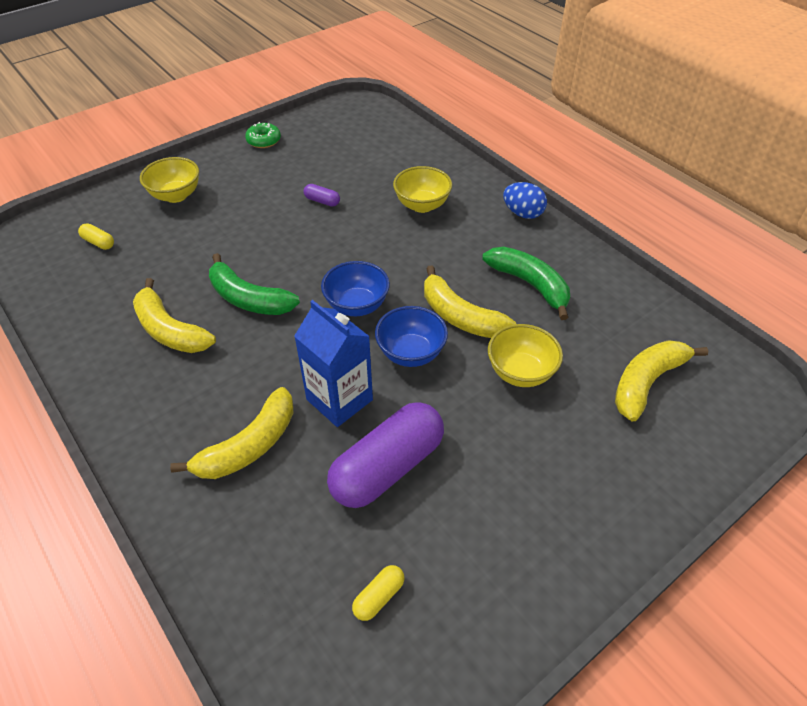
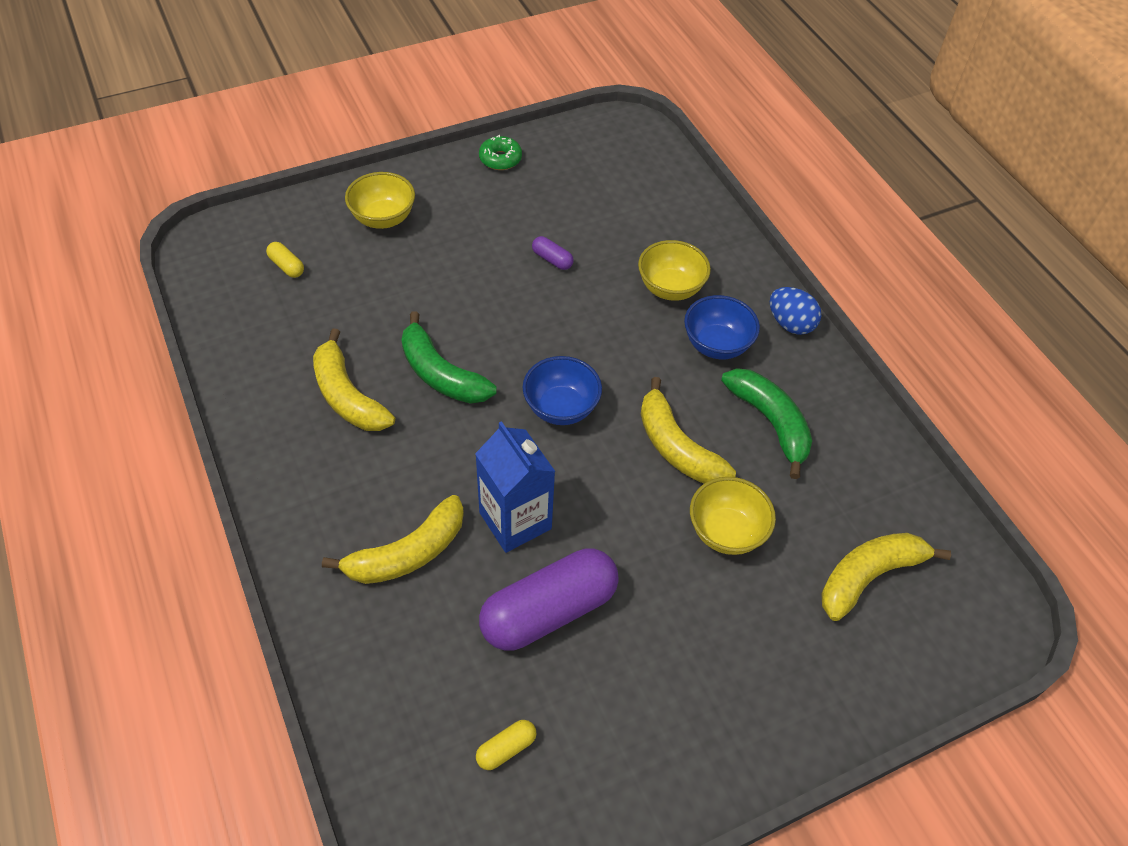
camera: 10 degrees right, 5 degrees up
(411, 353) = (608, 481): blue bowl -> blue bowl (716, 345)

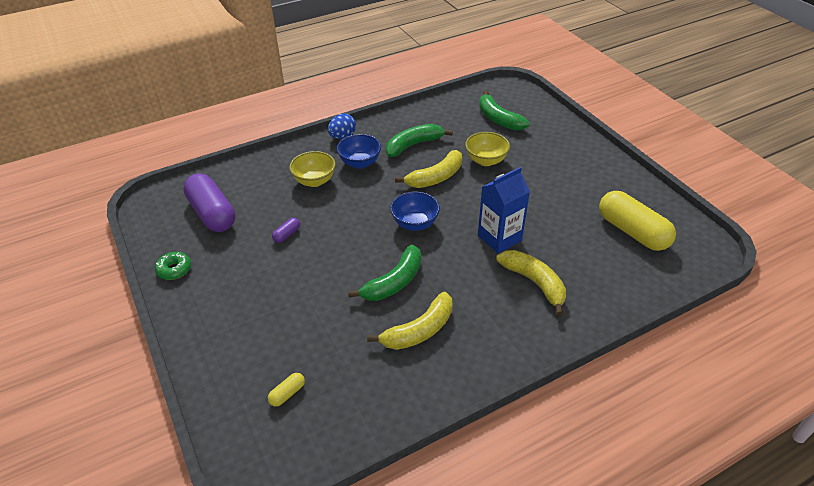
camera: 90 degrees left, 10 degrees down
(383, 218) = (235, 335): yellow bowl -> none
(506, 748) = (632, 232): yellow capsule -> yellow capsule, size x2.42
(549, 611) = (552, 221): purple capsule -> purple capsule (212, 213)
(868, 576) = (498, 119): yellow banana -> green banana

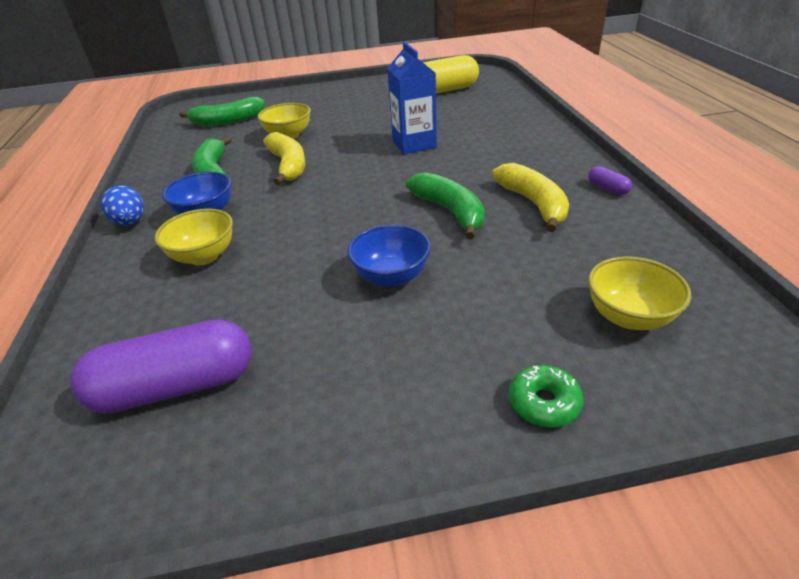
camera: 70 degrees left, 5 degrees down
(174, 269) = (299, 456): green donut -> green donut (544, 403)
(287, 234) = (304, 293): purple capsule -> purple capsule (607, 188)
(287, 394) = (628, 316): yellow capsule -> yellow bowl
(415, 224) = (358, 187): blue bowl -> blue bowl (391, 277)
(534, 283) = (486, 136): yellow banana -> none

